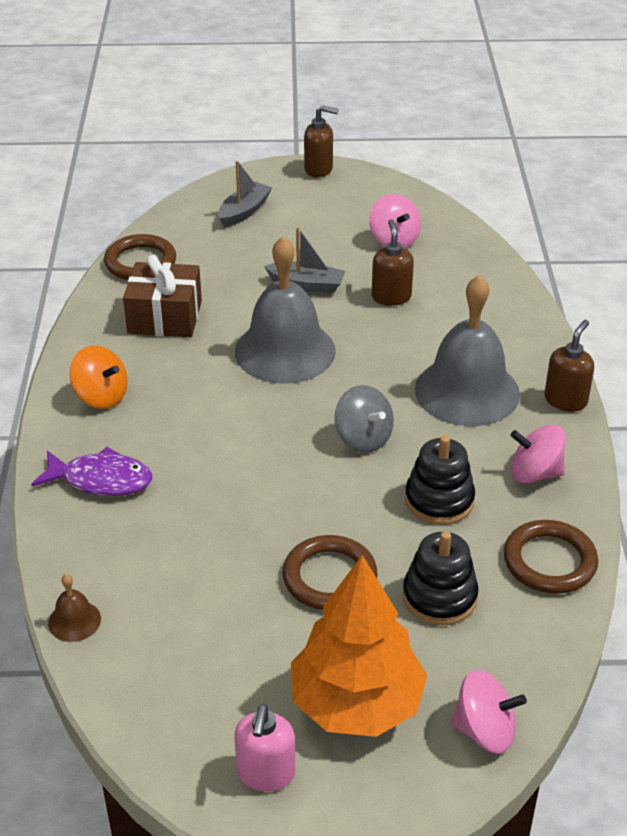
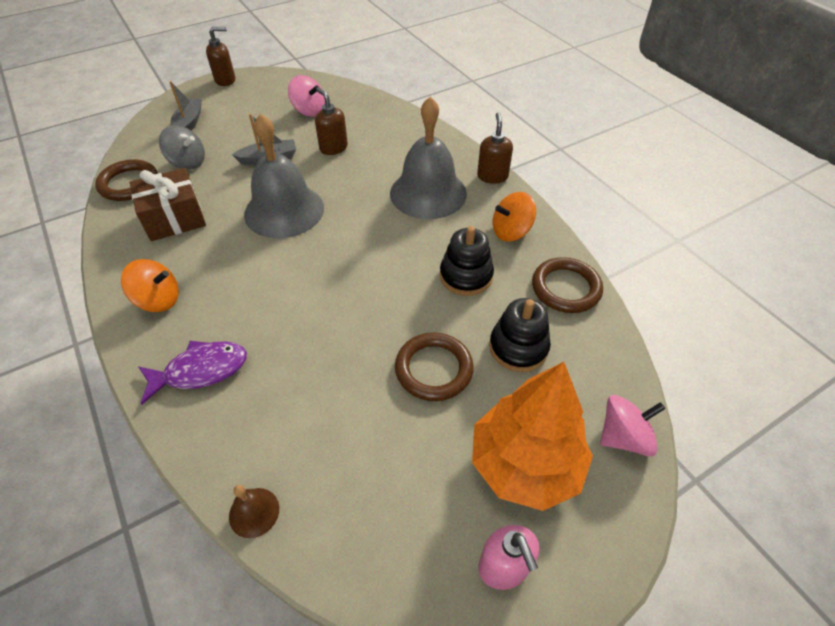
camera: 30 degrees left, 10 degrees up
(363, 438) = (383, 252): grey spinning top -> grey spinning top (188, 162)
(535, 473) = (511, 231): pink spinning top -> orange spinning top

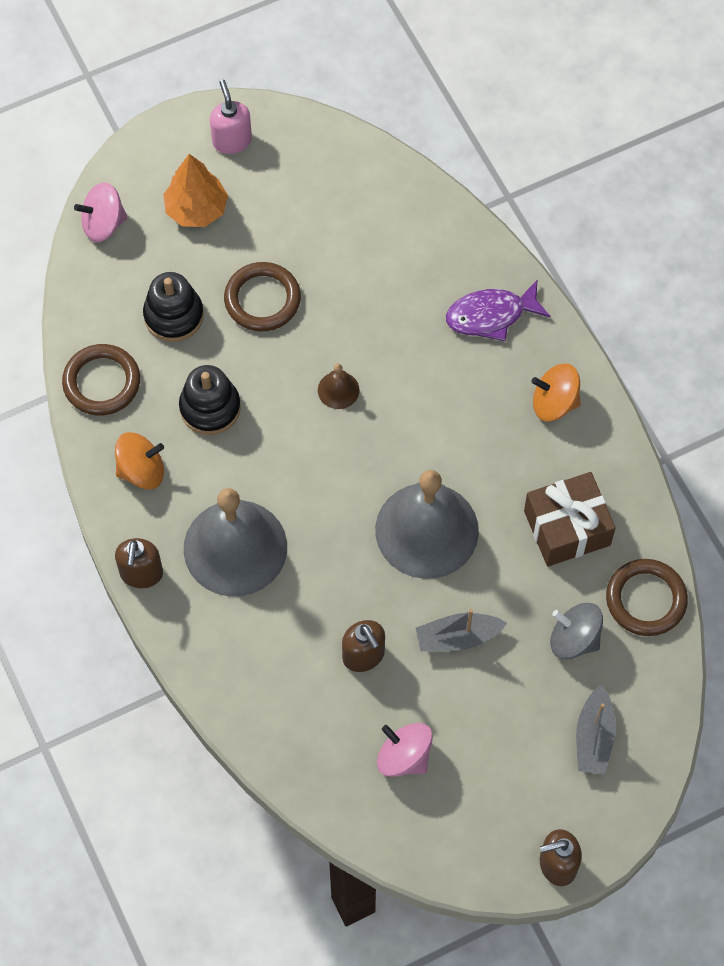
camera: 175 degrees left, 15 degrees up
(254, 512) = (424, 191): brown bell -> brown bell (338, 390)
(525, 463) = (196, 209): orange tree -> orange tree, size x0.66

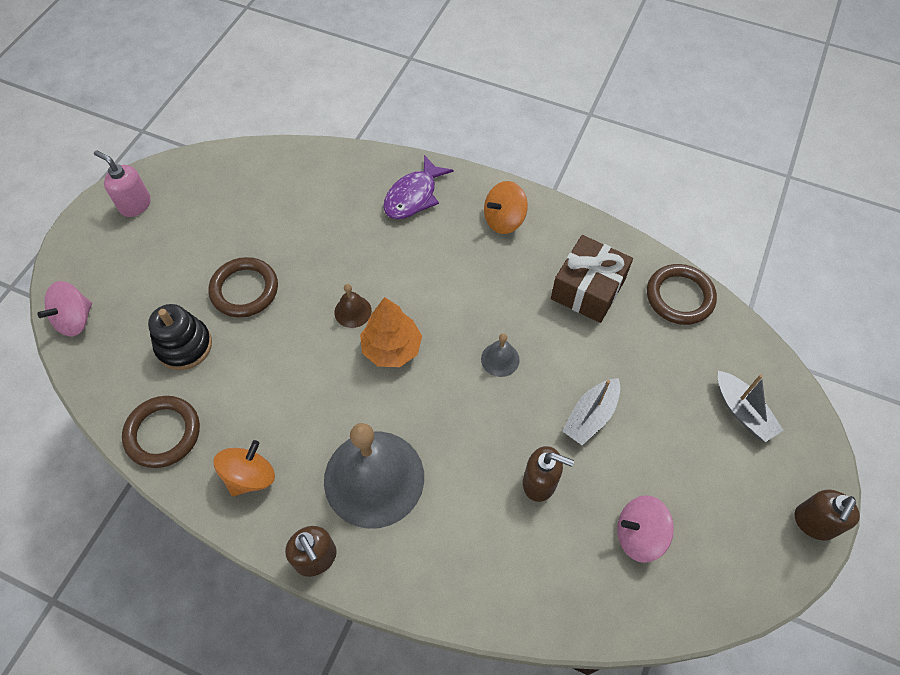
camera: 40 degrees left, 5 degrees down
(196, 209) = (144, 264): orange tree -> orange tree (392, 348)
(210, 408) = (267, 390): black stacking toy -> none
(427, 530) = (500, 359): grey bell -> grey bell, size x0.42
(574, 639) = (664, 356): grey spinning top -> none

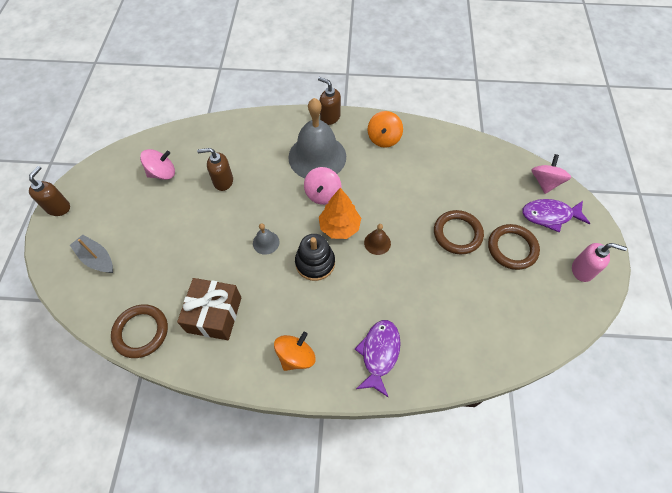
camera: 160 degrees right, 0 degrees up
(112, 275) = (550, 215): none -> purple fish
(163, 433) = (443, 143): brown ring -> brown ring (512, 248)
(184, 345) = (468, 188): black stacking toy -> black stacking toy (315, 263)
(393, 406) = (322, 194): none -> pink spinning top
(590, 416) = (198, 225): grey boat -> none

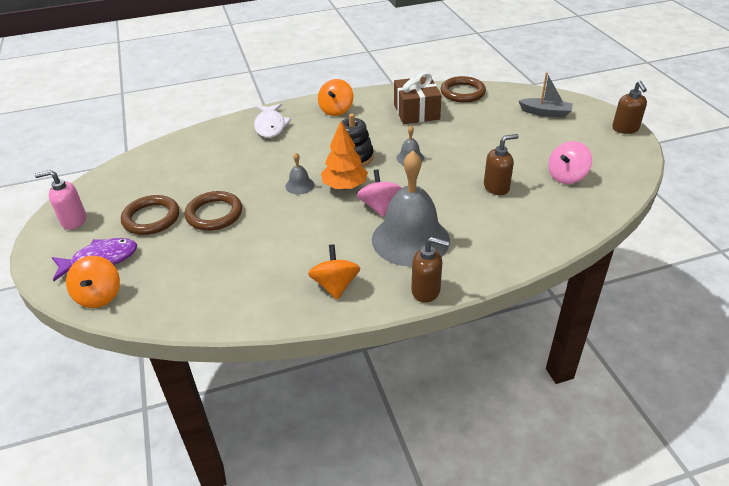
camera: 160 degrees right, 20 degrees down
(377, 243) = (299, 185): brown bell -> grey bell
(379, 354) = (270, 126): purple fish -> white fish
(545, 182) = (99, 296): pink spinning top -> orange spinning top

